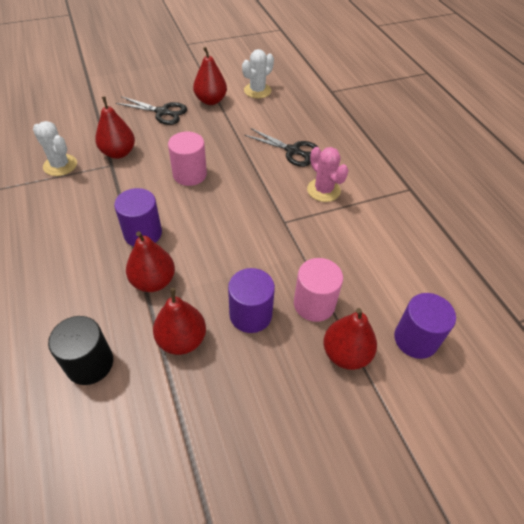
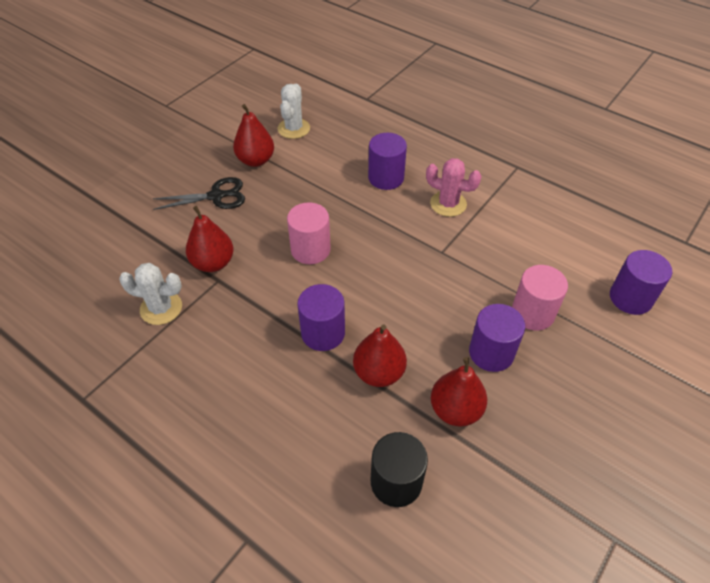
camera: 30 degrees left, 0 degrees up
(292, 151) = (386, 178): black scissors -> purple cylinder
(346, 354) = (592, 341): red pear -> none

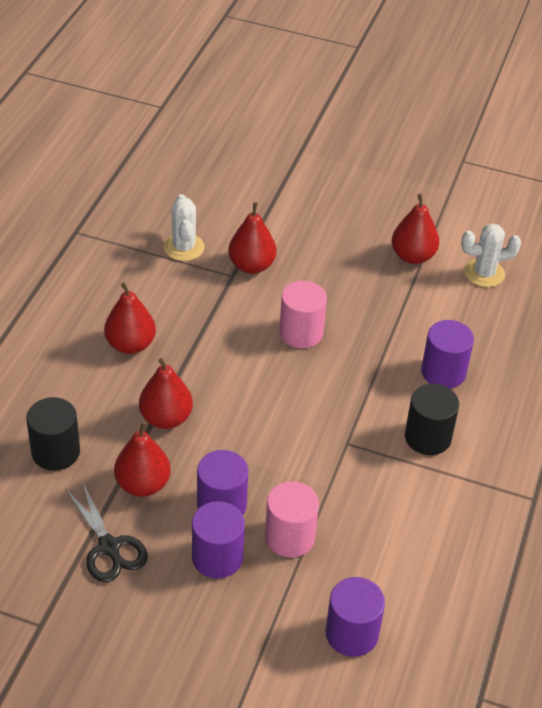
camera: 70 degrees right, 5 degrees down
(216, 196) = (342, 241): black scissors -> black scissors (109, 547)
(273, 382) = (130, 345): none -> red pear
(323, 333) = (198, 367): purple cylinder -> purple cylinder (217, 557)
(448, 204) = (428, 437): pink cactus -> black cylinder

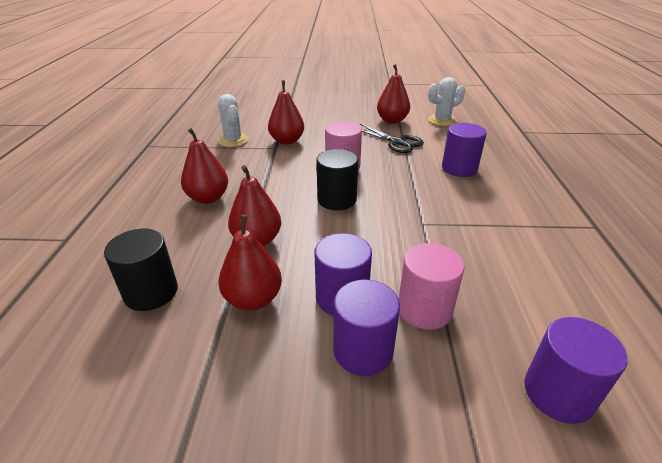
camera: 15 degrees left, 10 degrees down
(109, 547) = (234, 375): black scissors -> black scissors (396, 142)
(428, 437) = (481, 206): black cylinder -> black cylinder (336, 199)

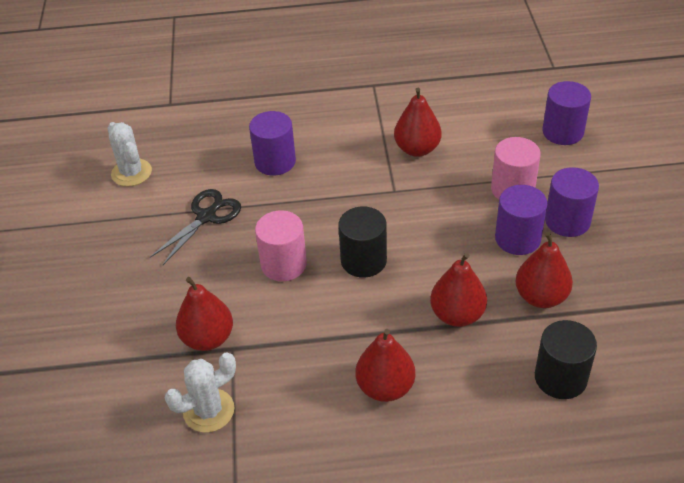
camera: 95 degrees left, 10 degrees up
(392, 120) = (130, 224): red pear -> red pear (417, 149)

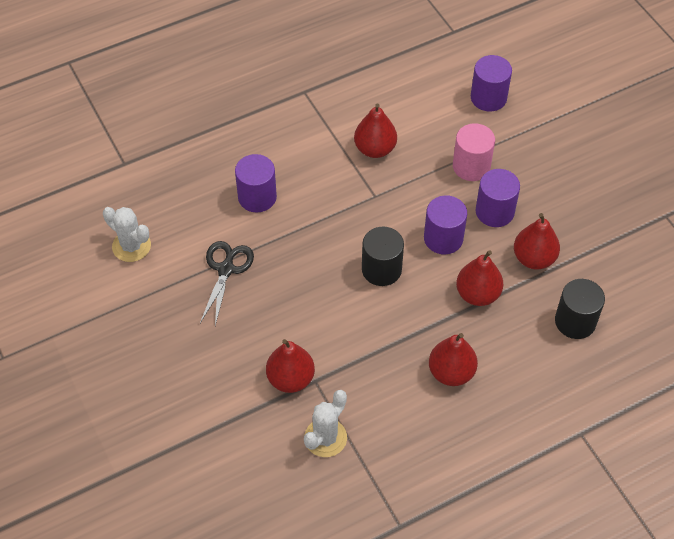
camera: 25 degrees left, 10 degrees up
(283, 264) = (317, 293): pink cylinder -> none
(567, 221) = (526, 184): purple cylinder -> purple cylinder (443, 238)

